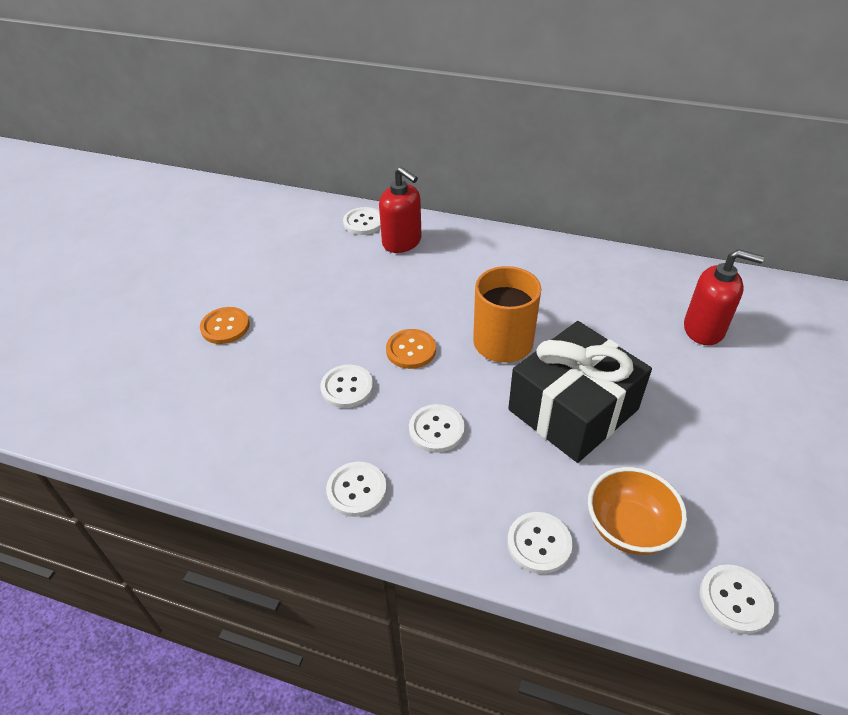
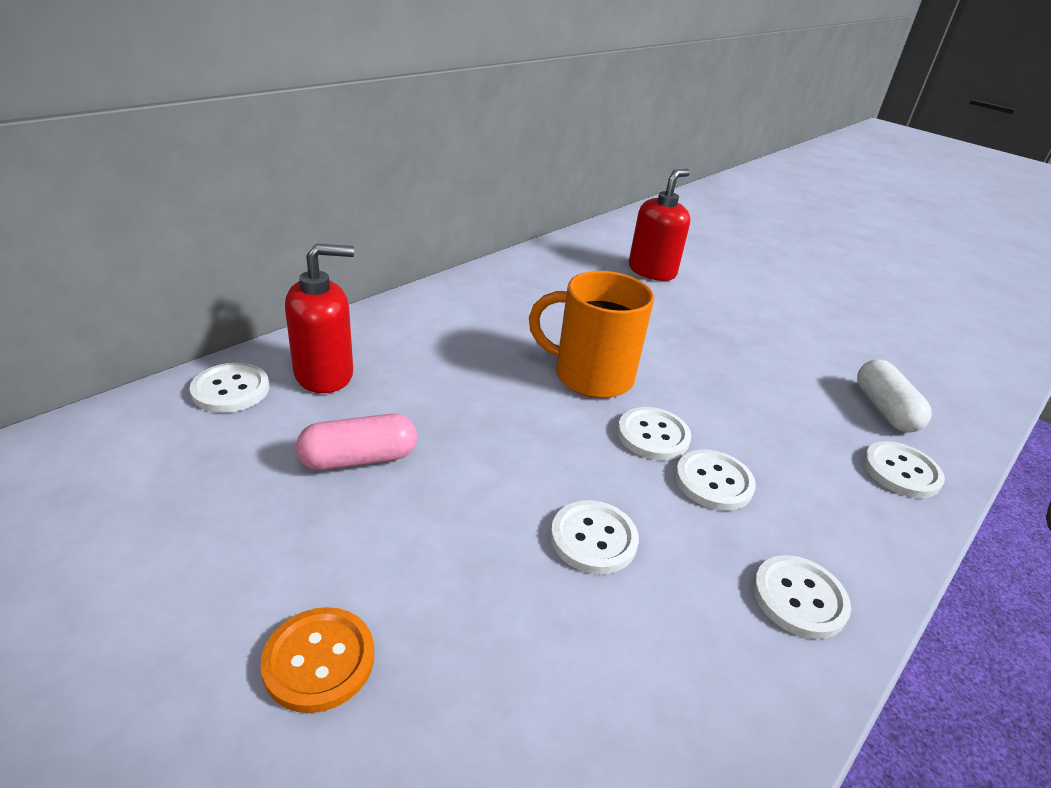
camera: 70 degrees left, 10 degrees down
(346, 284) = (359, 459): none -> pink capsule
(411, 350) = (557, 450): orange button -> none
(573, 410) = (722, 376): black gift -> none
(628, 528) = (884, 409): orange bowl -> white capsule
(735, 600) = (964, 391): white button -> white button (653, 435)

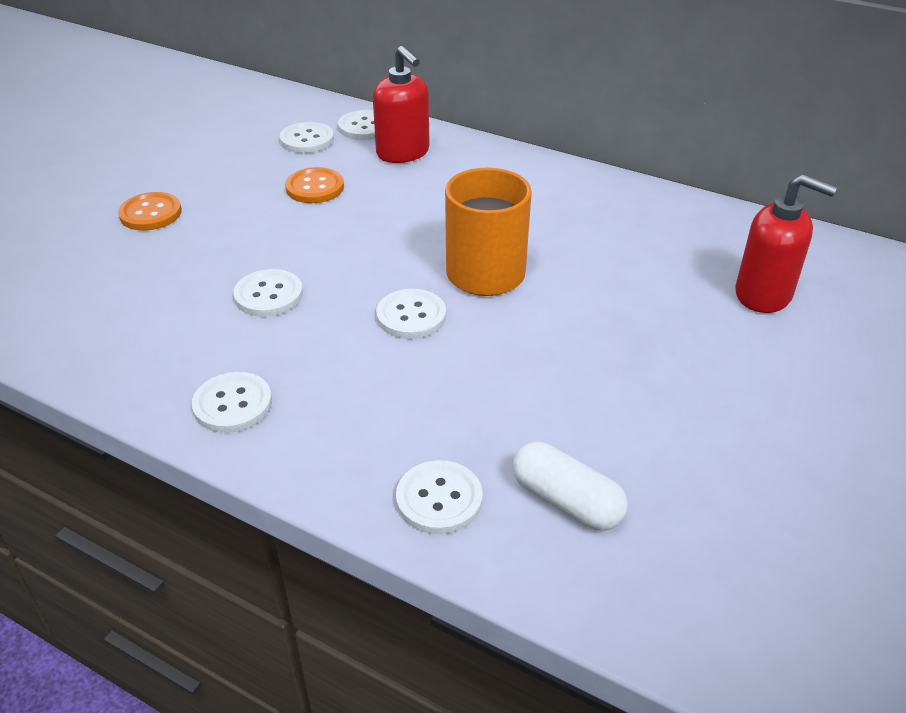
camera: 80 degrees right, 5 degrees up
(359, 459) = (315, 187): pink capsule -> orange button
(713, 482) = (360, 355): white button -> white button (307, 140)
(884, 409) = (566, 501): white capsule -> white capsule turned 60 degrees clockwise

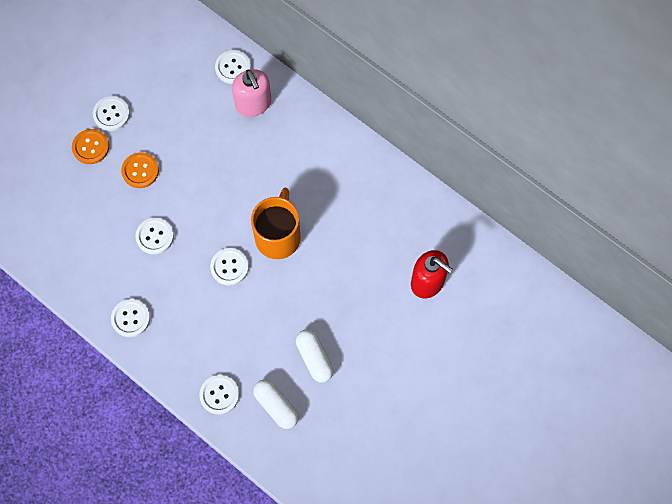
camera: 10 degrees right, 30 degrees up
(307, 140) = (193, 78): white button -> white button (111, 114)
(315, 187) = (191, 135): orange button -> orange button (140, 171)
(403, 153) = (253, 104): red soap dispenser -> pink soap dispenser
(613, 416) = (314, 358): none -> white capsule

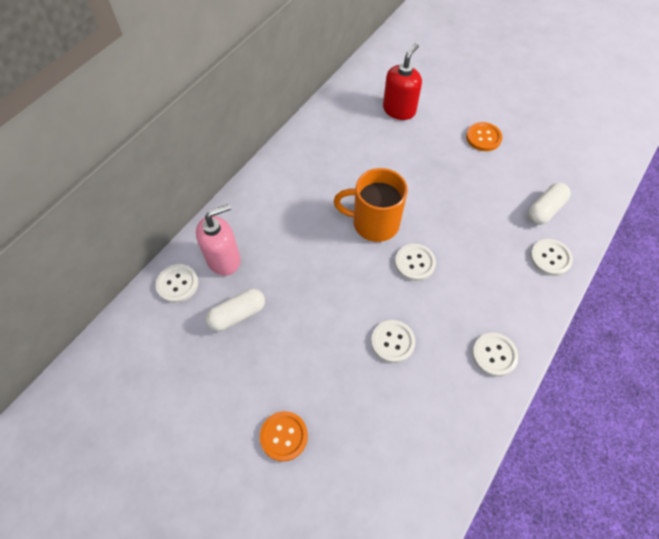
camera: 95 degrees left, 10 degrees down
(111, 114) = (236, 416): white button -> none
(140, 171) = (312, 369): orange button -> orange button (483, 137)
(314, 358) = (490, 184): white capsule -> white capsule (237, 315)

